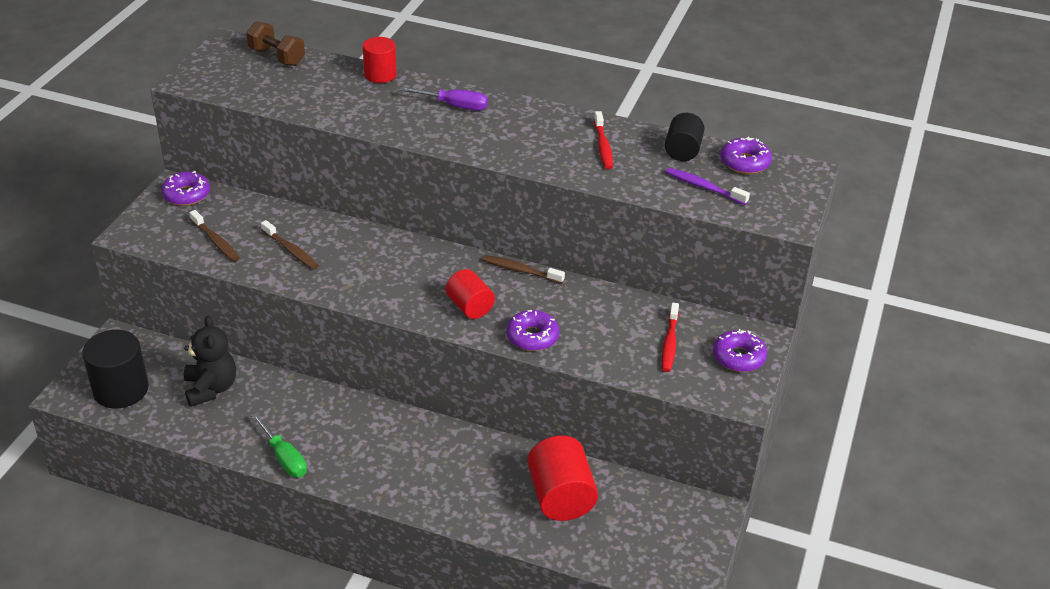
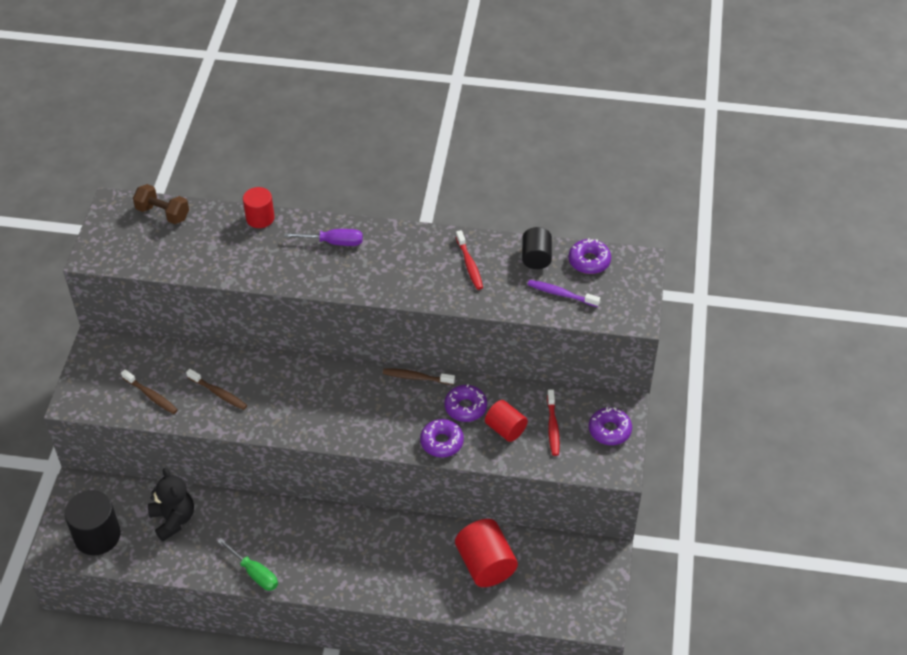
camera: 10 degrees left, 10 degrees up
(187, 195) = (109, 351): purple donut -> purple donut (465, 407)
(470, 307) = (384, 422): red cylinder -> red cylinder (505, 429)

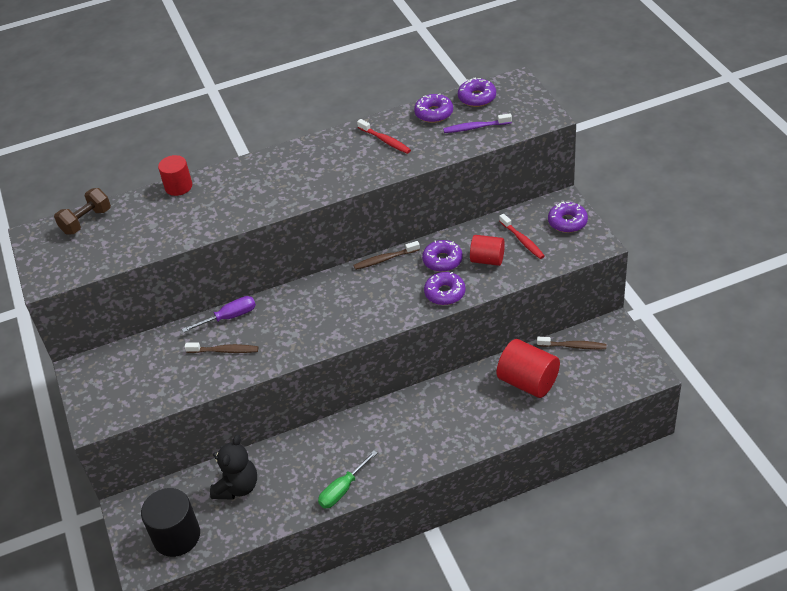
camera: 25 degrees left, 5 degrees down
(151, 396) = (164, 382): brown toothbrush -> brown toothbrush (573, 346)
(163, 213) = (86, 221): brown dumbbell -> brown dumbbell turned 45 degrees counterclockwise
(173, 520) = (237, 487): black teddy bear -> black teddy bear turned 75 degrees clockwise
(254, 573) = (343, 489): green screwdriver -> green screwdriver turned 120 degrees clockwise
(333, 242) = (258, 175): purple screwdriver -> purple screwdriver (229, 317)
(536, 257) = (434, 113): black cylinder -> purple donut

